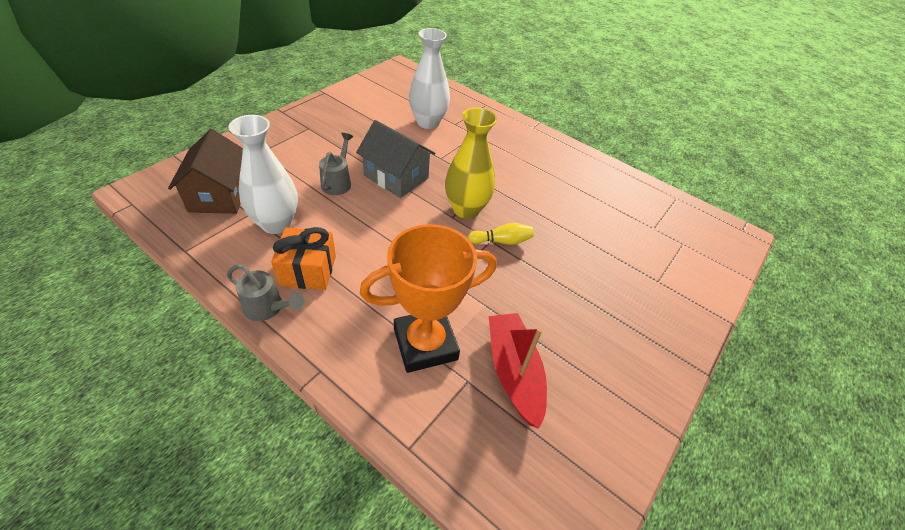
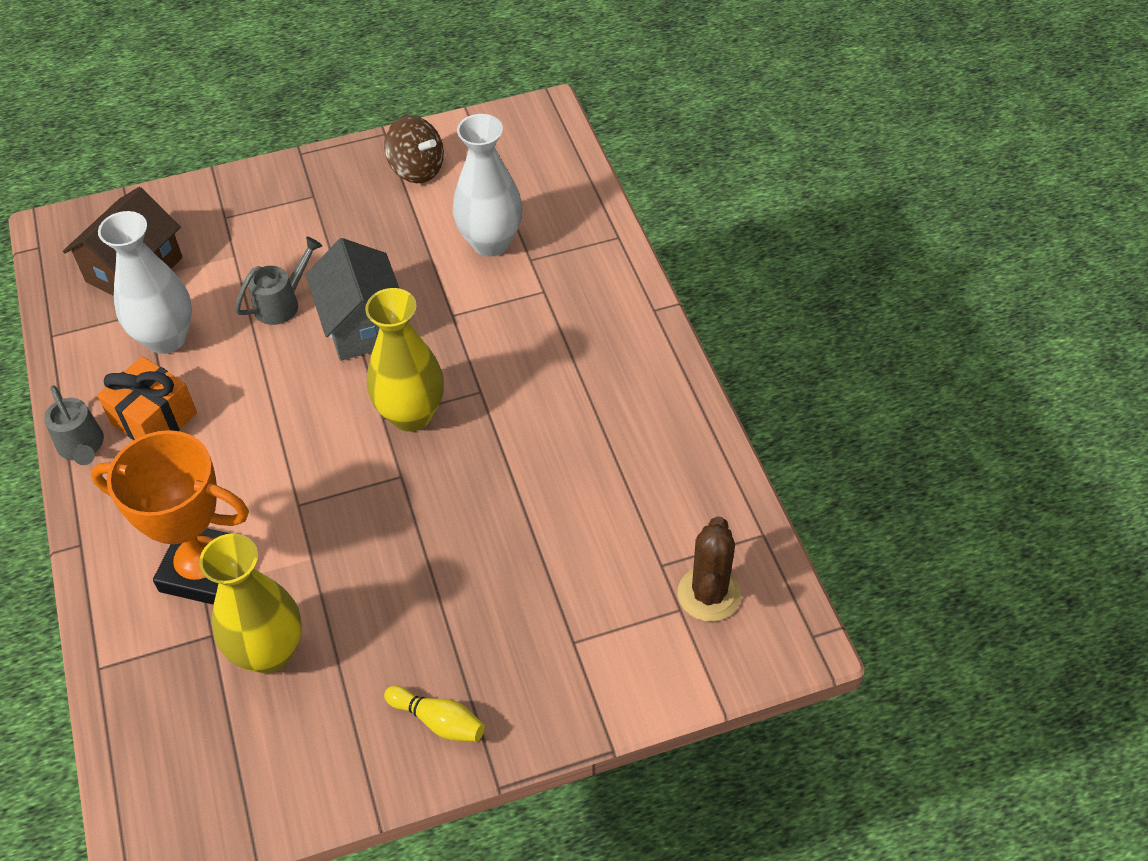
camera: 40 degrees right, 5 degrees up
(357, 102) = (417, 169): none -> brown spinning top
(502, 241) = (414, 483): yellow bowling pin -> yellow bowling pin (438, 721)
(513, 372) = (269, 652): red boat -> yellow vase
(686, 231) = (709, 594): none -> brown cactus

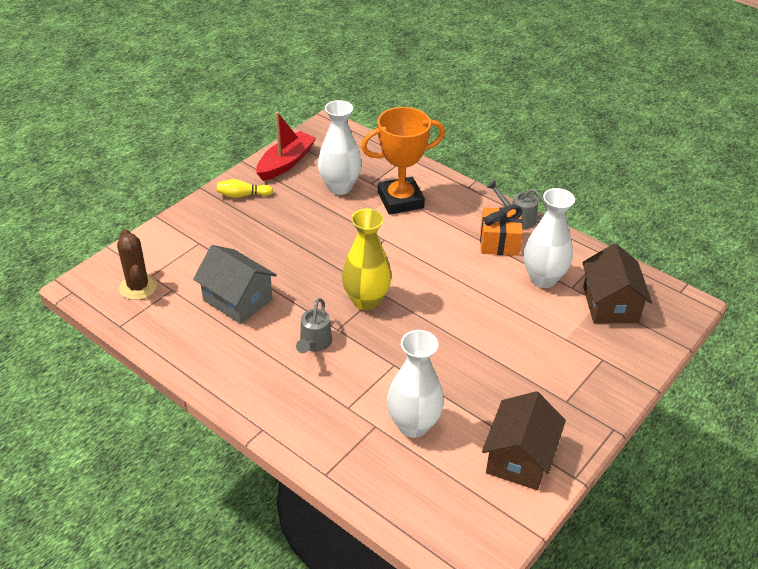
camera: 145 degrees right, 10 degrees down
(269, 652) = (340, 187): yellow vase -> white vase
(282, 303) = (503, 325): grey watering can -> grey watering can (314, 343)
(307, 771) = (286, 163): none -> red boat
(363, 324) = (442, 334): grey house -> grey house (237, 299)
(417, 169) = (519, 458): brown spinning top -> brown house

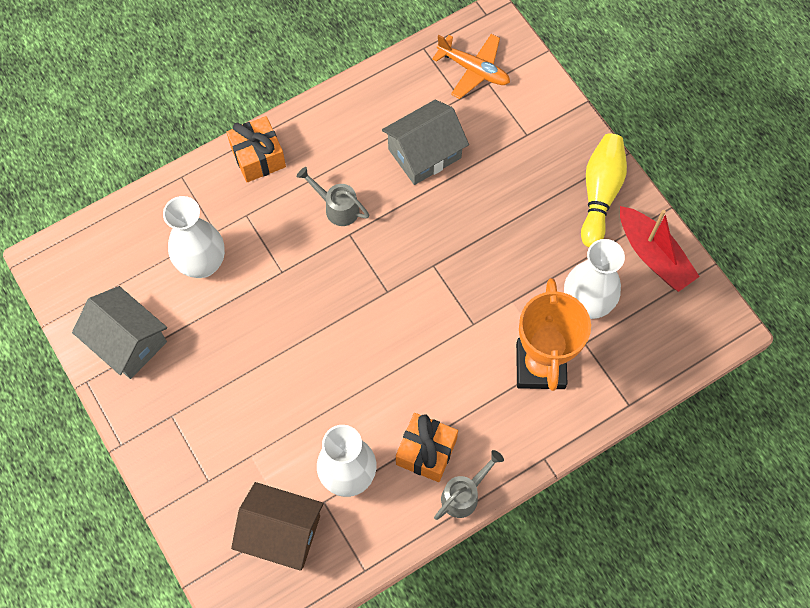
camera: 110 degrees right, 25 degrees up
(138, 287) = (473, 70): brown cactus -> orange plane
(242, 195) = (600, 194): yellow bowling pin -> yellow bowling pin, size x1.73
(281, 416) = (258, 157): none -> orange gift
(366, 300) = (380, 273): yellow vase -> none
(519, 458) = (127, 342): brown house -> grey house

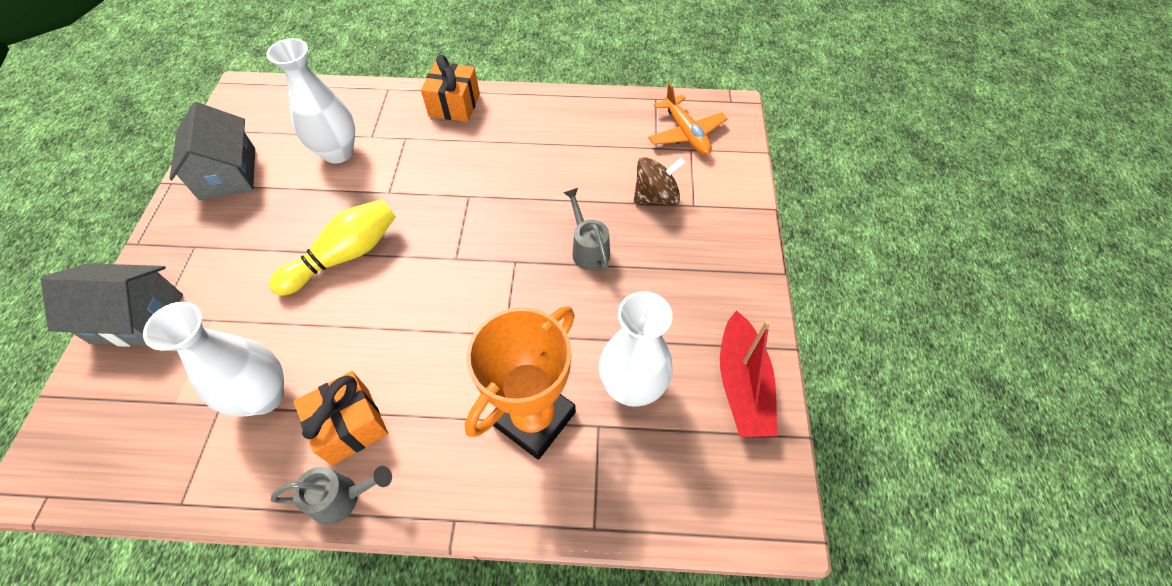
camera: 35 degrees right, 10 degrees down
(281, 532) = (158, 407): brown house -> none
(337, 208) = (478, 171): grey watering can -> grey watering can (588, 249)
(424, 153) = (588, 171): grey house -> grey house (137, 318)
(493, 144) = (656, 197): none -> brown spinning top
(600, 194) = (727, 293): yellow bowling pin -> yellow bowling pin (345, 256)

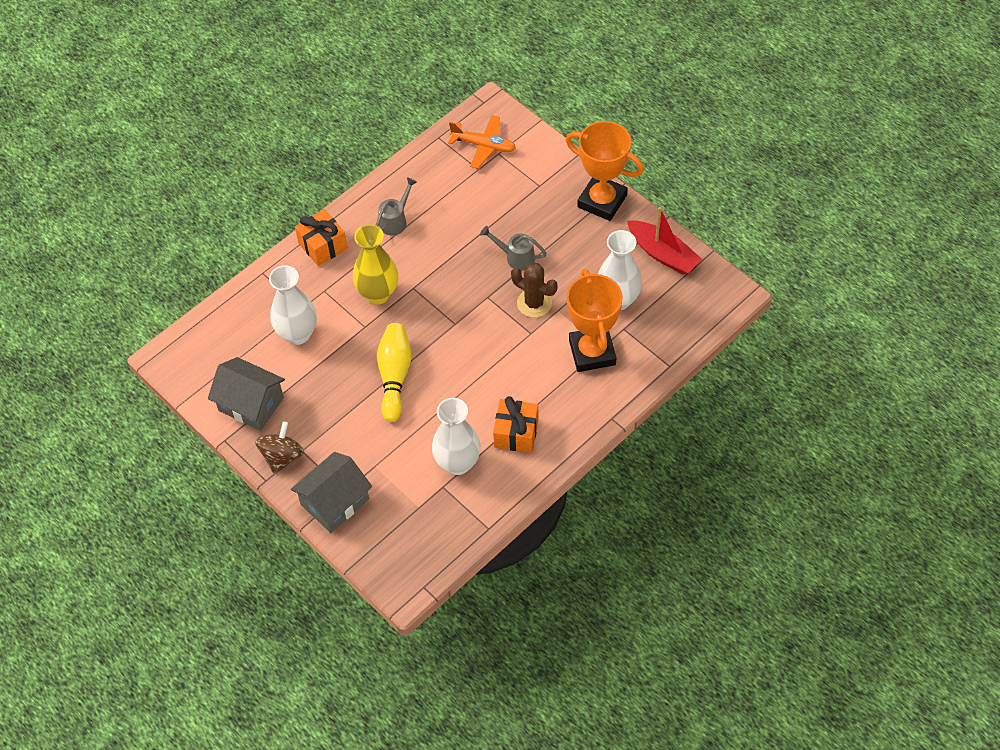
camera: 45 degrees left, 0 degrees up
(342, 498) = (554, 457): grey watering can -> grey watering can (395, 220)
(437, 176) = (378, 294): none -> yellow vase
(547, 308) = (534, 303): none -> brown cactus
(656, 197) = (514, 198): brown spinning top -> brown spinning top (282, 456)
(739, 271) = (602, 201): none -> orange trophy

